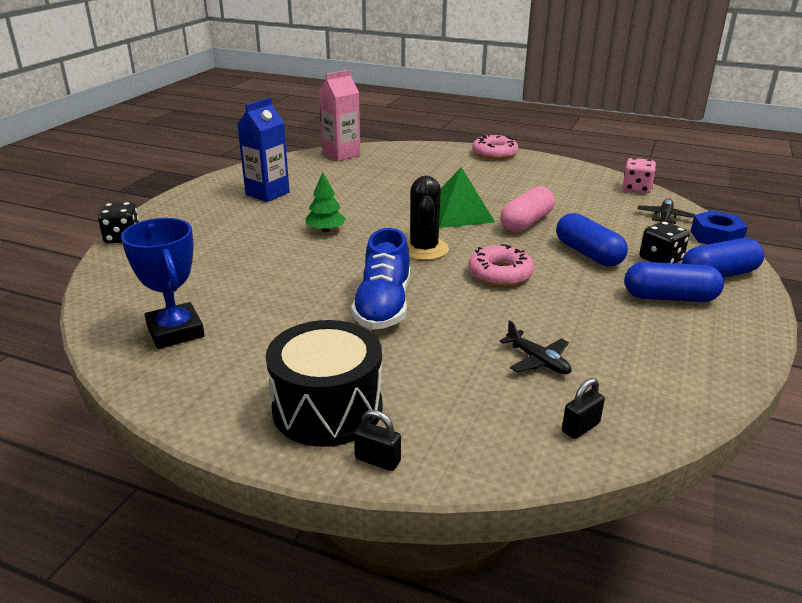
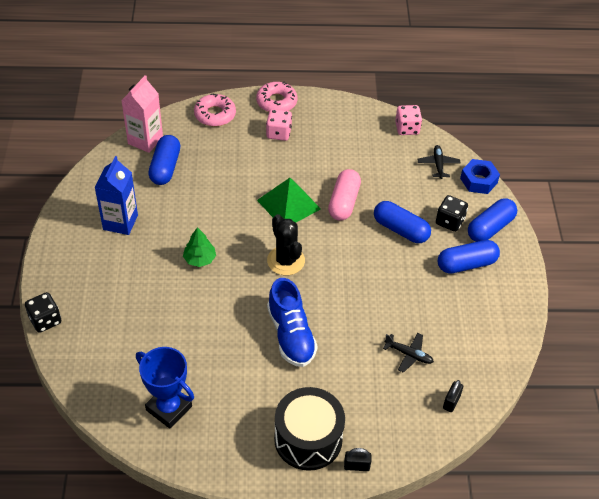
camera: 25 degrees left, 20 degrees up
(345, 171) = (165, 167): none -> blue capsule
(482, 170) = (278, 133): none -> pink dice
(500, 274) = (351, 273): pink donut -> pink donut (215, 114)

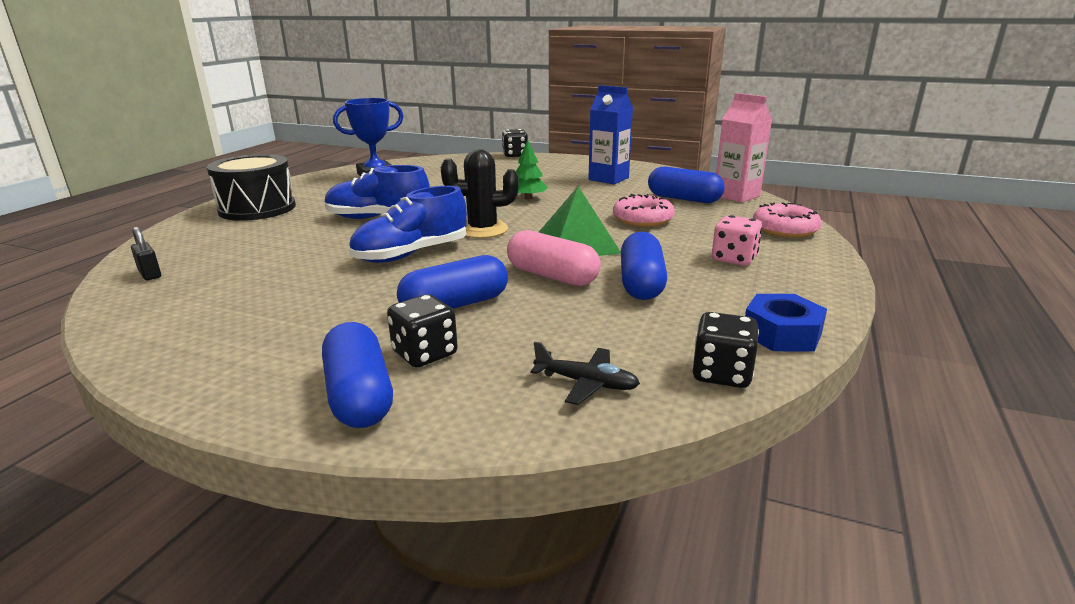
camera: 115 degrees right, 25 degrees down
(276, 102) = (817, 268): pink donut -> pink donut (642, 219)
(347, 280) = (411, 254): none -> blue shoe
(356, 466) = (192, 220): black padlock -> none
(407, 128) = (721, 374): pink dice -> black dice
(409, 354) = (252, 265): black plane -> none
(466, 264) = (317, 343): blue capsule -> blue capsule (641, 283)
(478, 181) = (500, 425): blue nut -> blue nut (781, 333)

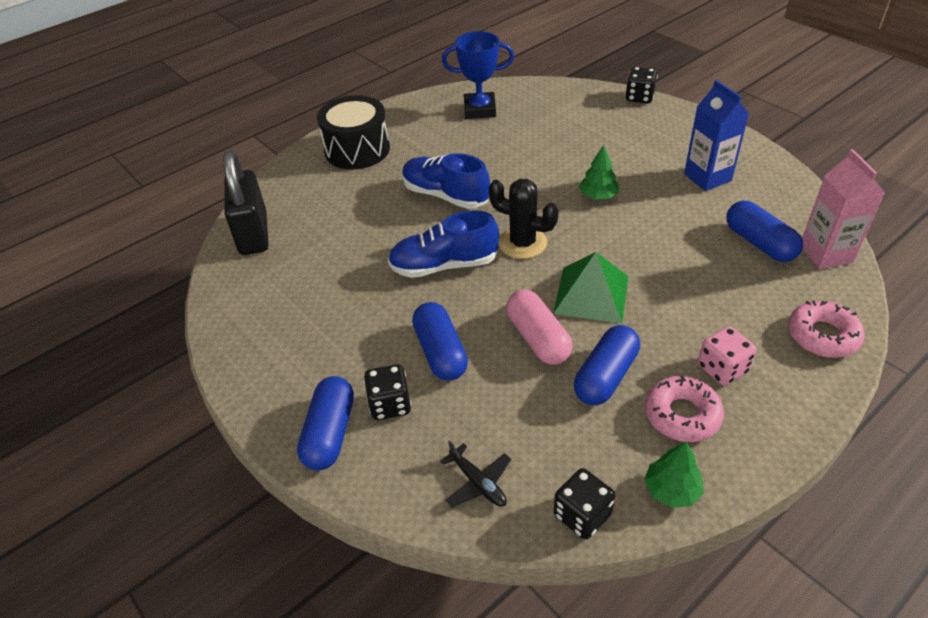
camera: 30 degrees right, 20 degrees up
(150, 274) = (253, 234): black padlock -> black padlock, size x2.45
(455, 305) = (440, 352): blue capsule -> blue capsule turned 75 degrees clockwise
(642, 219) = (685, 270): pink donut -> pink donut (682, 415)
(781, 333) = (672, 490): blue nut -> green tree

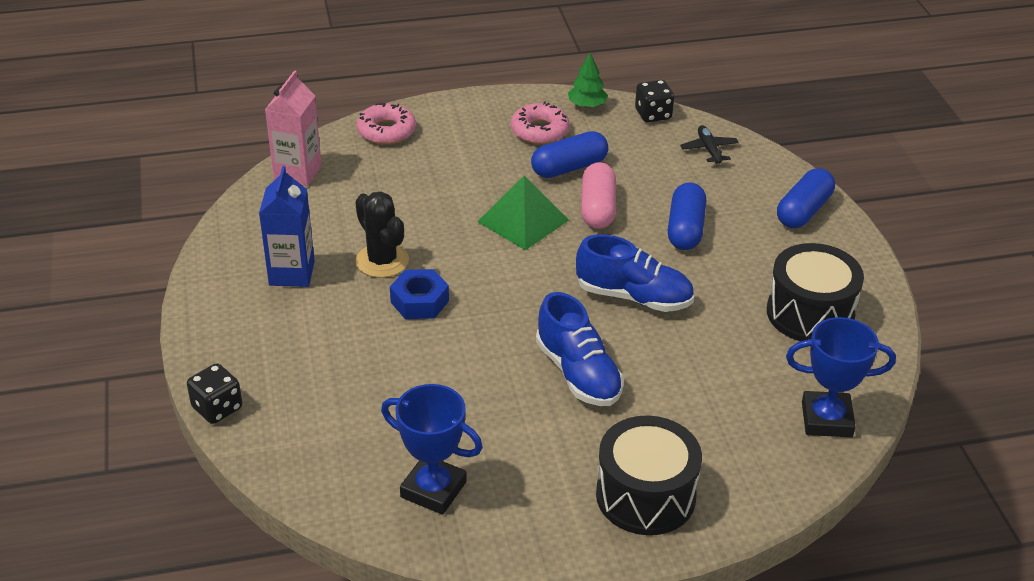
camera: 155 degrees left, 5 degrees down
(253, 234) = (826, 419): black padlock -> blue trophy
(289, 313) = (810, 313): none -> black drum
(390, 404) = (747, 211): black dice -> none
(522, 243) = (541, 286): black cactus -> black cactus (382, 261)
(598, 196) = (419, 301): green tree -> blue nut
(722, 369) = (481, 141): pink dice -> none
(759, 243) = (336, 200): blue capsule -> none

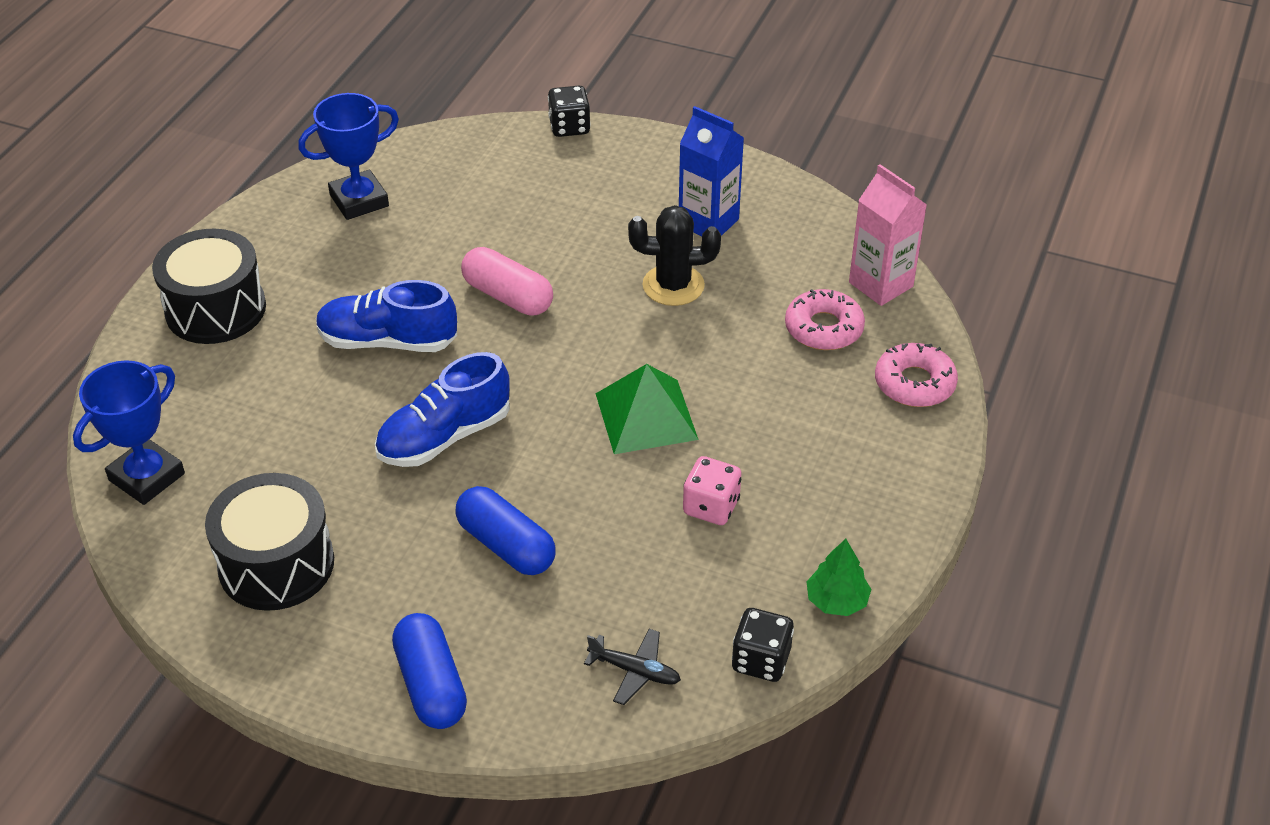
camera: 125 degrees right, 5 degrees up
(419, 301) = (588, 285): blue nut -> none
(539, 131) = (811, 520): pink donut -> pink donut (823, 328)
(569, 167) = (711, 507): blue capsule -> pink dice
(598, 208) = (612, 489): pink capsule -> pink capsule (508, 296)

